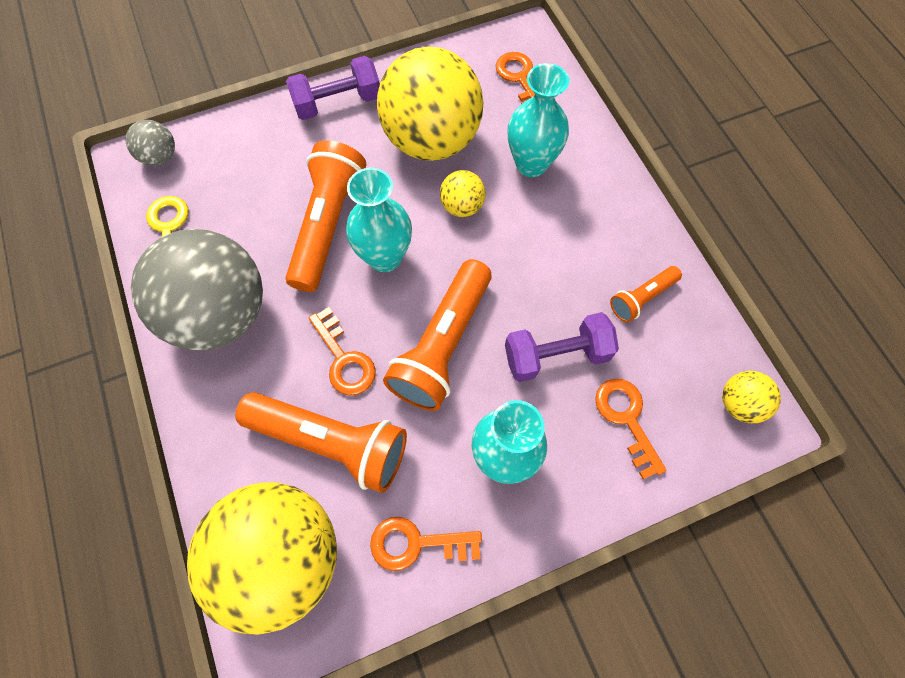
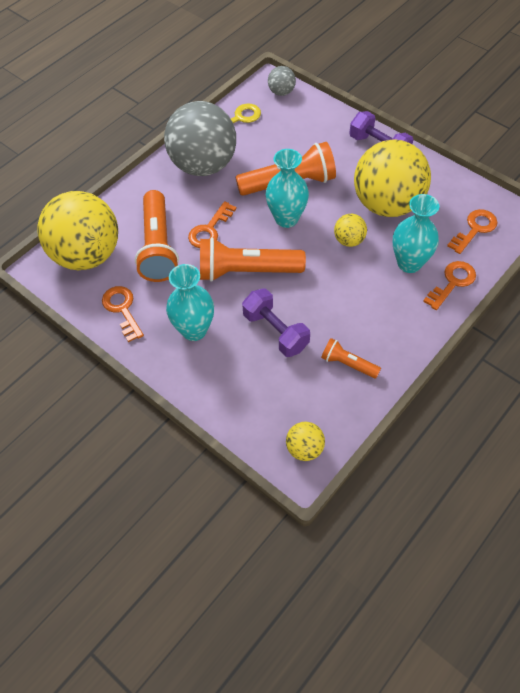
camera: 65 degrees right, 10 degrees down
(626, 419) = (254, 386): orange key -> orange key (452, 282)

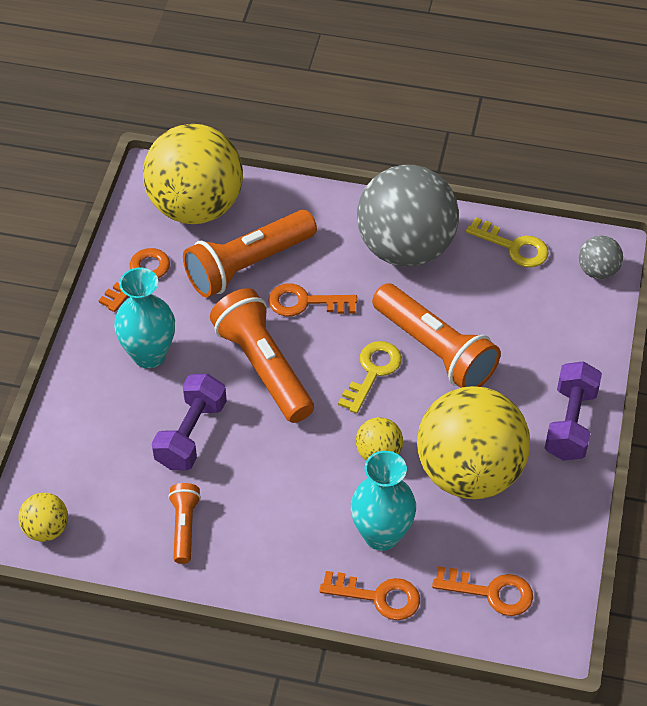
camera: 60 degrees right, 5 degrees down
(286, 219) = (372, 372): turquoise vase -> yellow key

